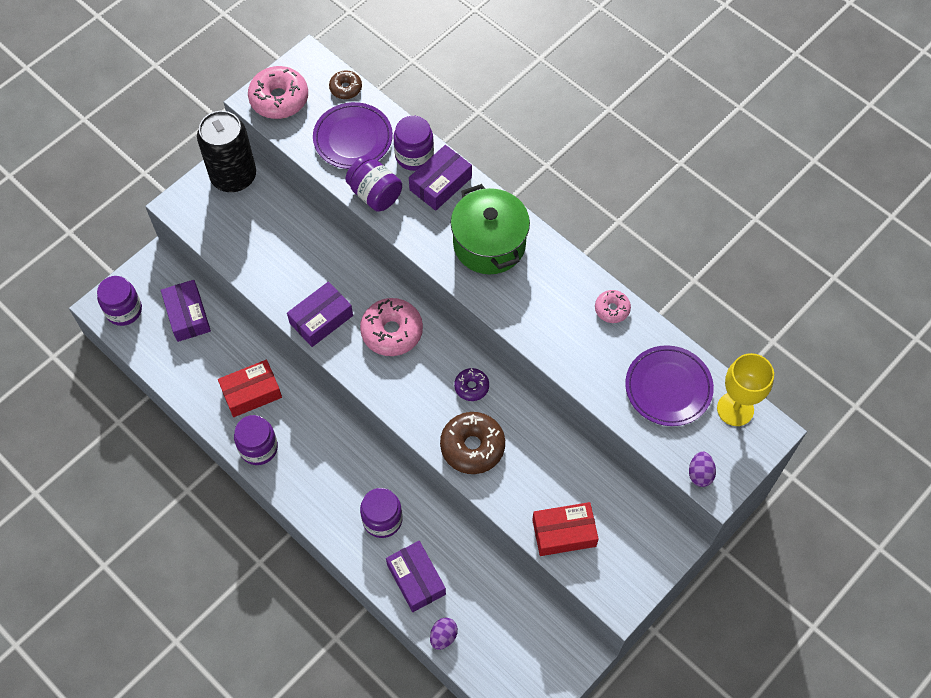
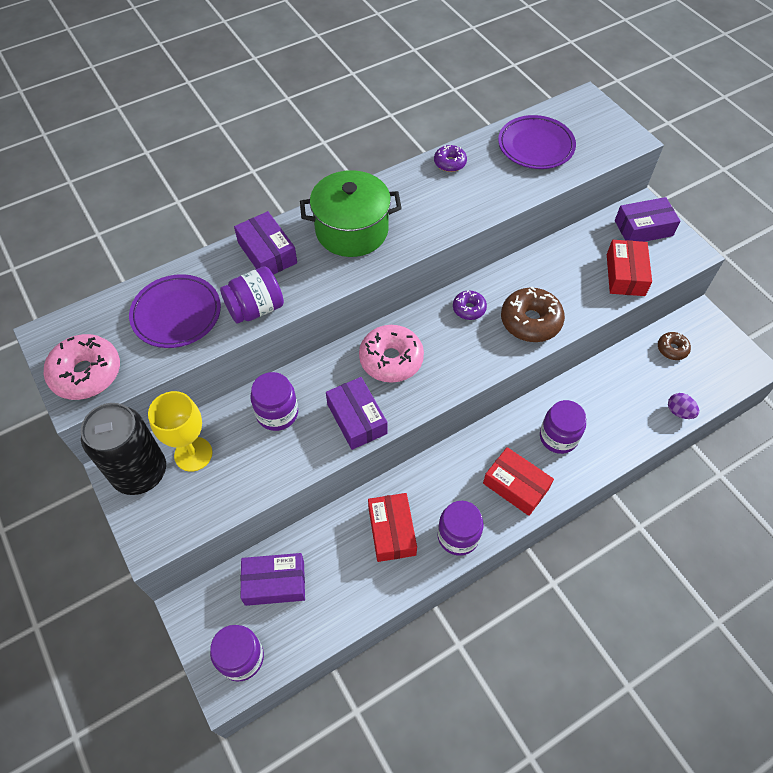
camera: 75 degrees left, 5 degrees down
(320, 488) = (516, 486): none -> red box
(346, 88) = (107, 308): brown donut -> brown donut (672, 349)
(414, 156) = (224, 267): purple jar -> purple jar (277, 413)
(416, 579) = (622, 421): purple box -> purple box (643, 228)
(612, 309) = (450, 163): pink donut -> purple donut
(700, 474) = (618, 146): purple egg -> none
(735, 409) = (563, 113): yellow goblet -> yellow goblet (193, 454)

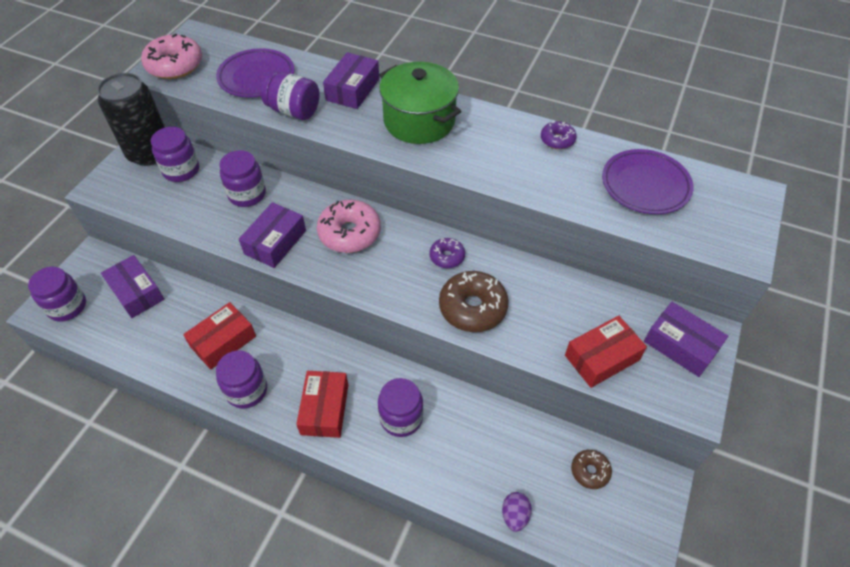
camera: 55 degrees right, 5 degrees down
(193, 454) = (181, 170): yellow goblet -> purple jar

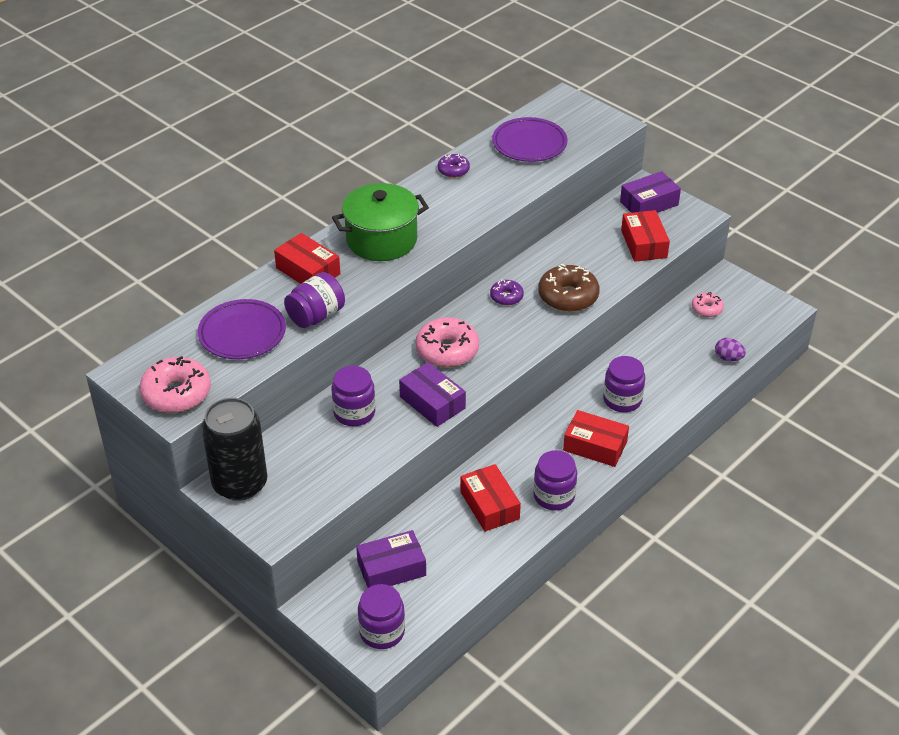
camera: 70 degrees left, 10 degrees down
(181, 170) = (286, 460): purple jar -> none
(352, 89) = (308, 271): purple box -> red box
(590, 471) = (707, 309): brown donut -> pink donut

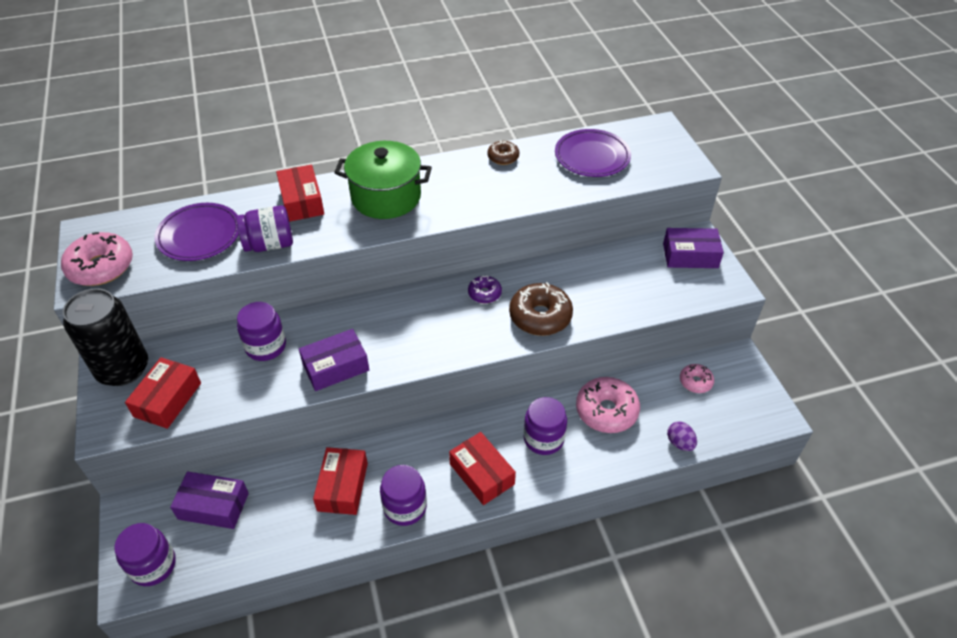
camera: 30 degrees right, 5 degrees up
(432, 402) = (335, 367): purple box -> purple box turned 75 degrees clockwise
(447, 350) = (391, 322): pink donut -> pink donut (606, 411)
(453, 170) = (503, 157): purple donut -> brown donut
(644, 244) = (654, 294): red box -> red box (168, 400)

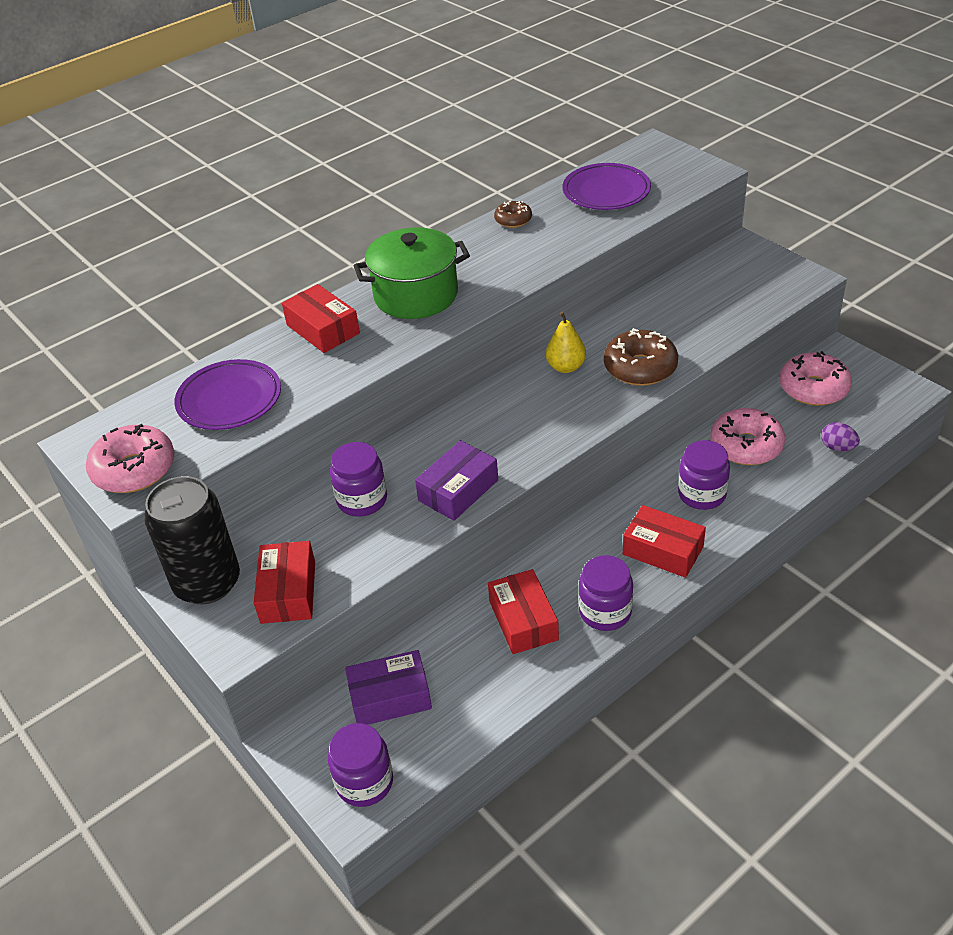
camera: 20 degrees left, 5 degrees down
(269, 244) = (321, 381): purple jar -> none
(484, 293) = (566, 367): purple donut -> yellow pear
(690, 255) = (747, 264): purple box -> none
(695, 382) = (813, 388): pink donut -> pink donut, size x1.82

